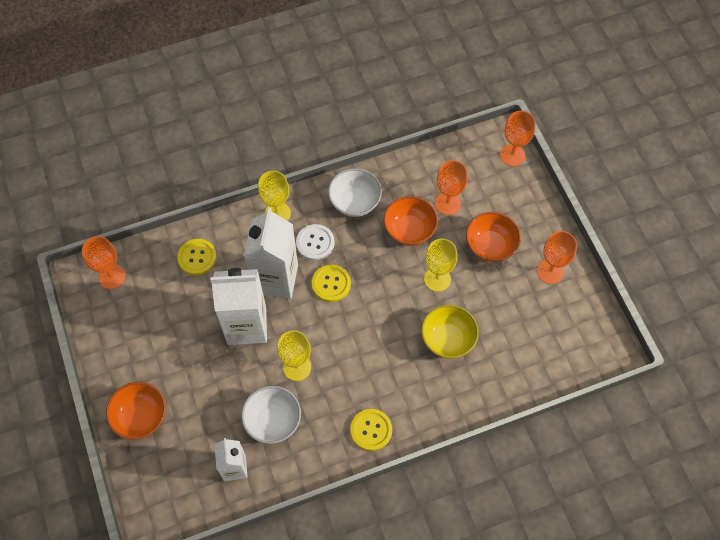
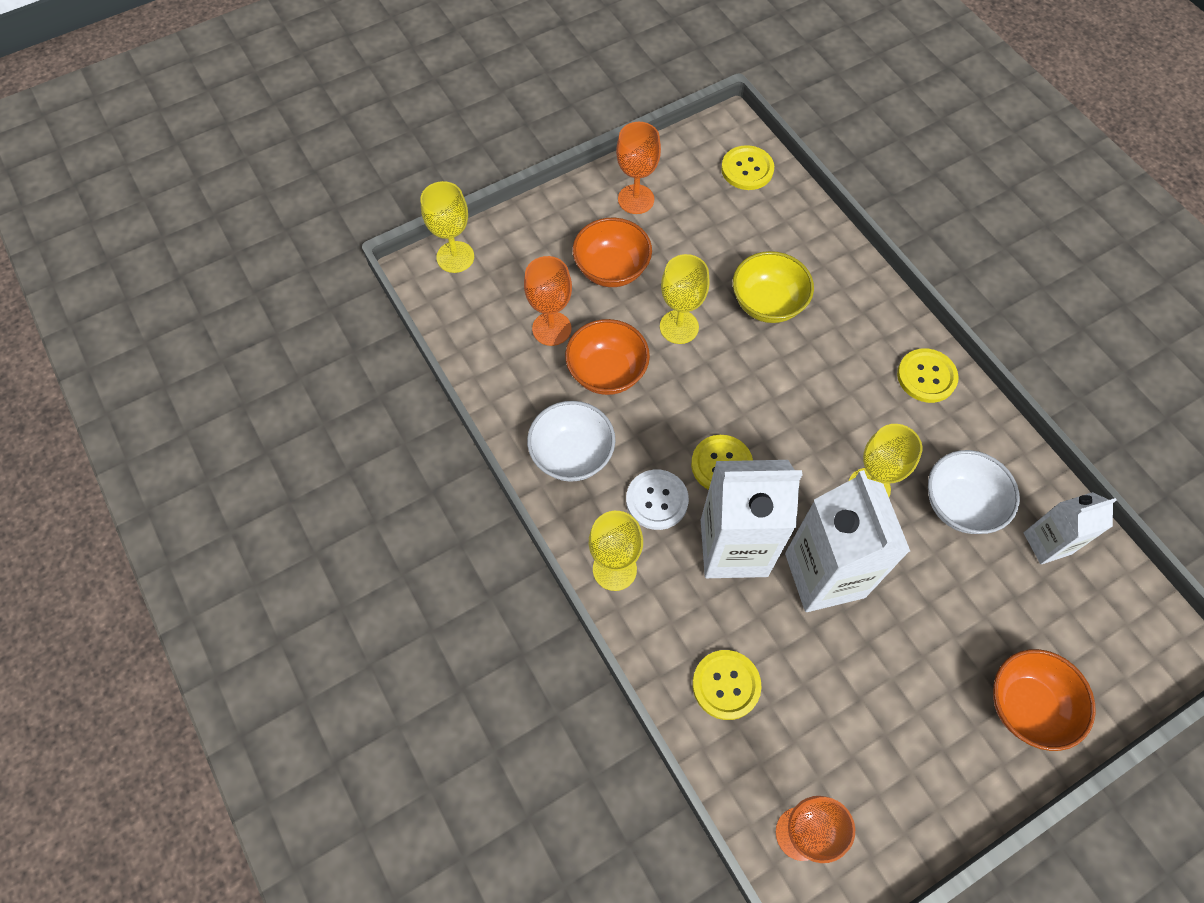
camera: 100 degrees left, 0 degrees up
(512, 155) = (455, 257): orange goblet -> yellow goblet
(572, 354) = (747, 169): none -> yellow button

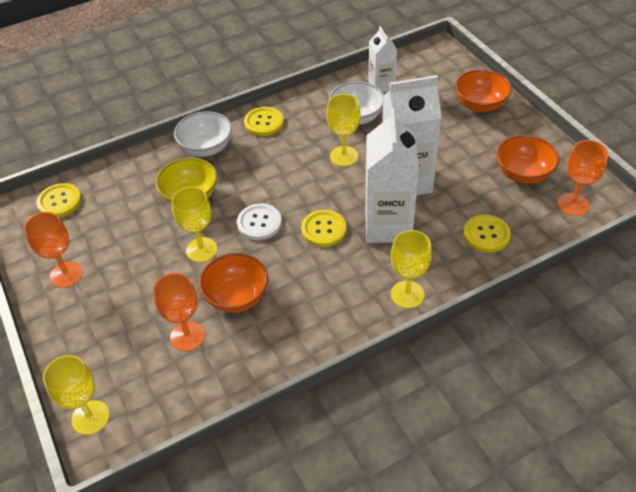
camera: 85 degrees left, 15 degrees down
(572, 455) = (310, 321): white bowl -> white bowl (206, 148)
(611, 269) = (135, 292): orange bowl -> orange bowl (523, 174)
(657, 500) = (351, 267): white button -> white button (259, 223)

